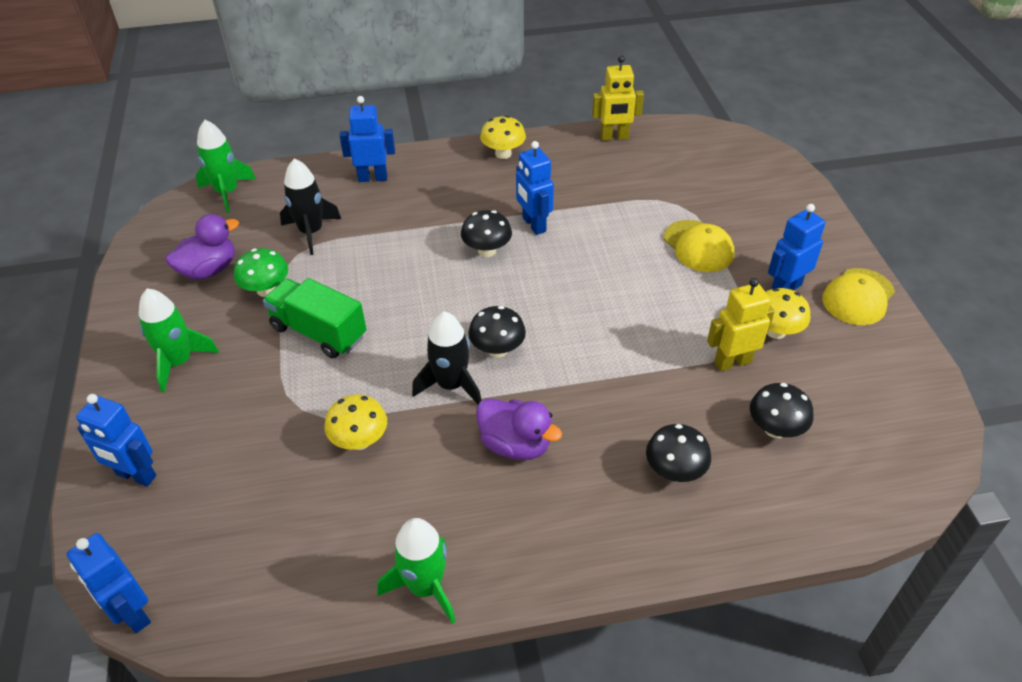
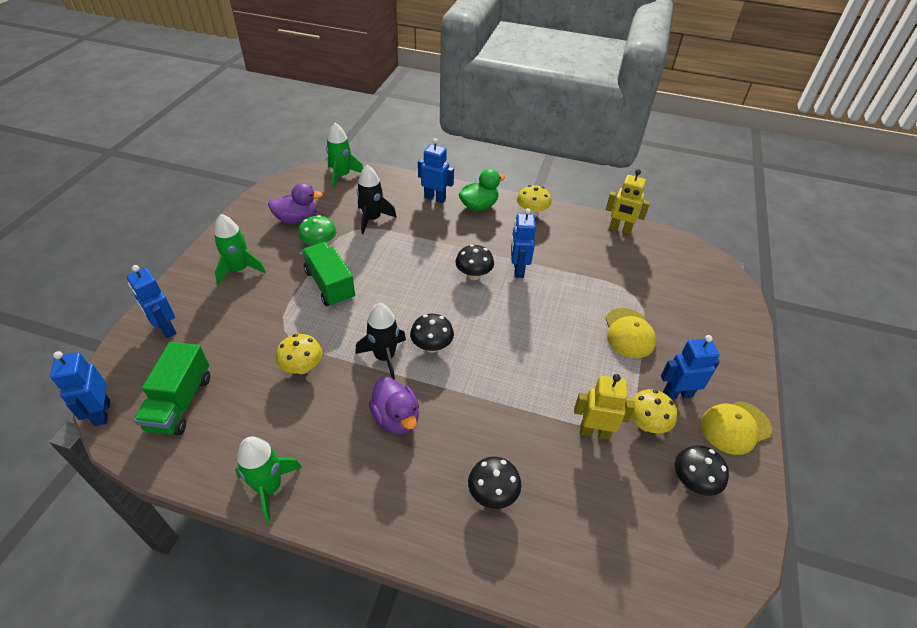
camera: 25 degrees right, 0 degrees up
(232, 551) = (180, 402): none -> green truck
(434, 168) = (479, 206): none -> green duck
(775, 429) = (592, 500): black mushroom -> black mushroom (693, 482)

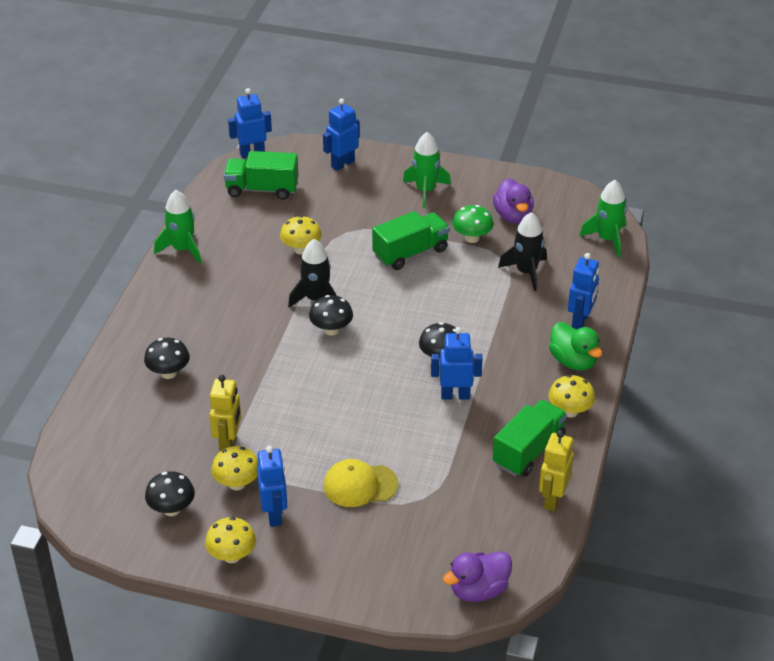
camera: 90 degrees right, 5 degrees down
(396, 418) = (245, 312): purple duck -> purple duck (478, 590)
(575, 236) = (528, 451): none -> green truck
(735, 427) = (232, 556): yellow cap -> yellow mushroom

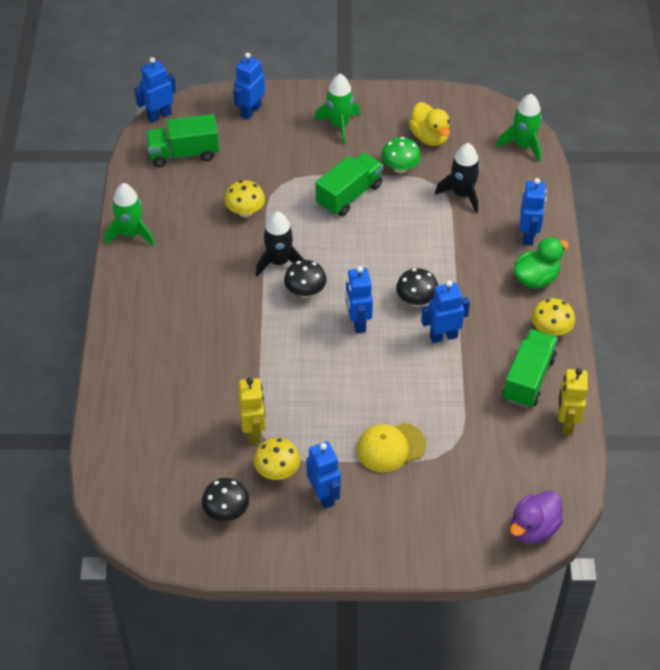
camera: 15 degrees left, 10 degrees up
(168, 373) = (169, 370): black mushroom -> none
(232, 556) = (300, 546): yellow mushroom -> none
(373, 367) = (358, 322): none -> blue robot
(513, 216) = (429, 137): purple duck -> yellow duck
(573, 361) = (536, 278): green duck -> green duck turned 75 degrees counterclockwise

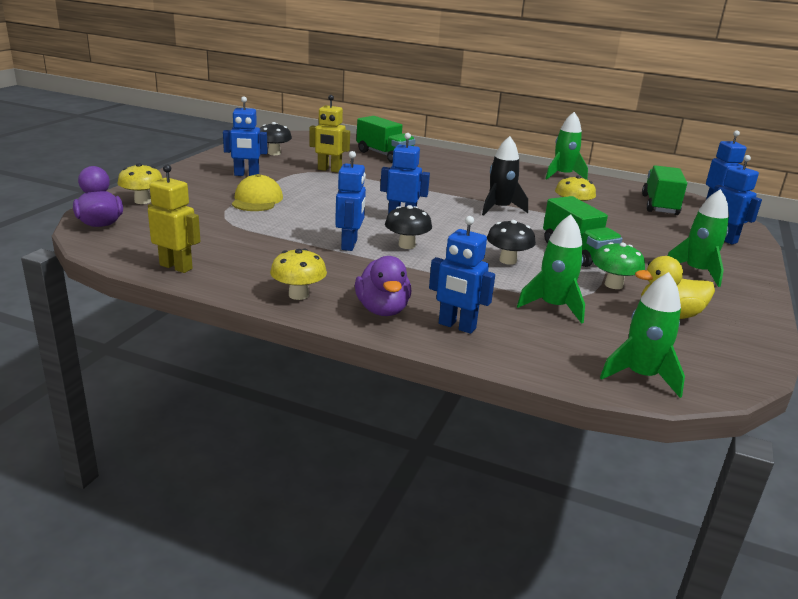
camera: 110 degrees right, 25 degrees down
(277, 471) = (286, 169): yellow mushroom -> yellow mushroom (142, 201)
(305, 292) = (456, 210): black mushroom -> black mushroom (508, 260)
(462, 194) = (553, 307): black rocket -> green rocket
(528, 379) = (251, 266): green truck -> green truck (384, 155)
(536, 278) = (382, 310): green duck -> purple duck

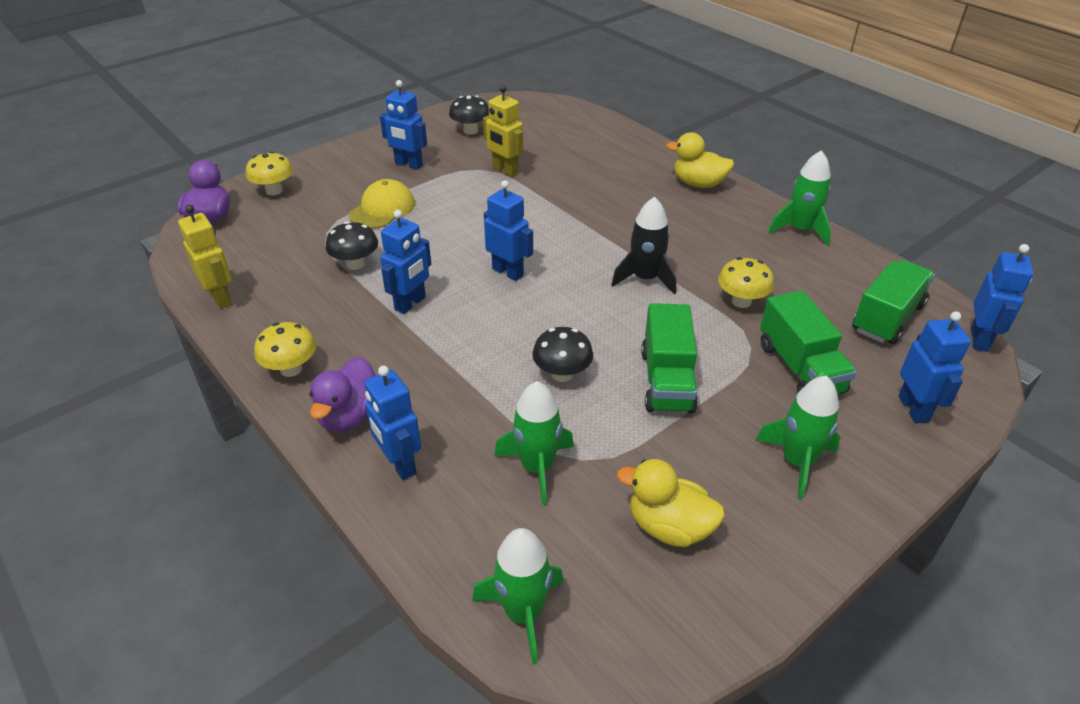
camera: 30 degrees right, 15 degrees up
(384, 155) = (595, 152): green truck -> green truck (800, 368)
(406, 245) = (470, 319): black mushroom -> black mushroom (355, 264)
(474, 163) = (698, 184): none -> yellow duck
(613, 285) = (652, 452): green mushroom -> none

